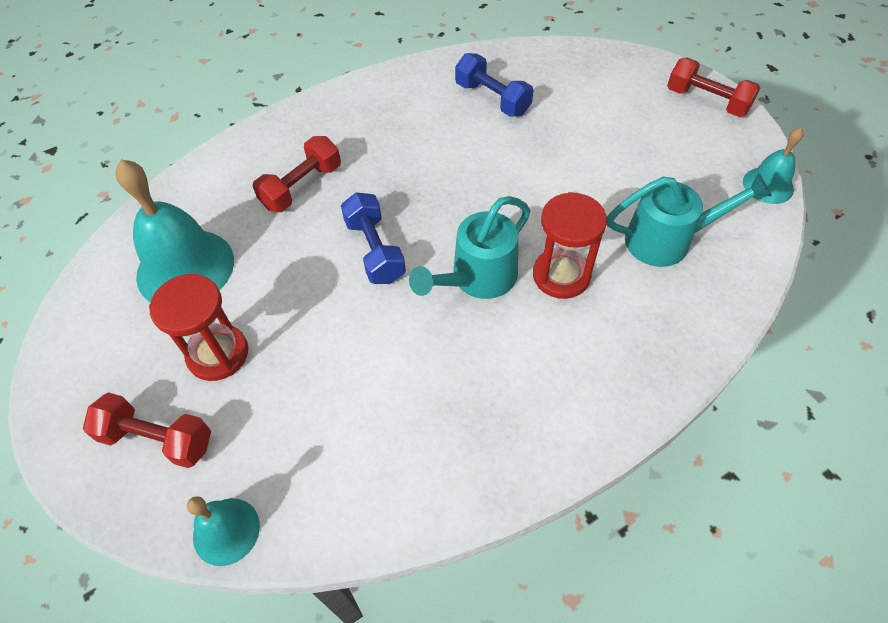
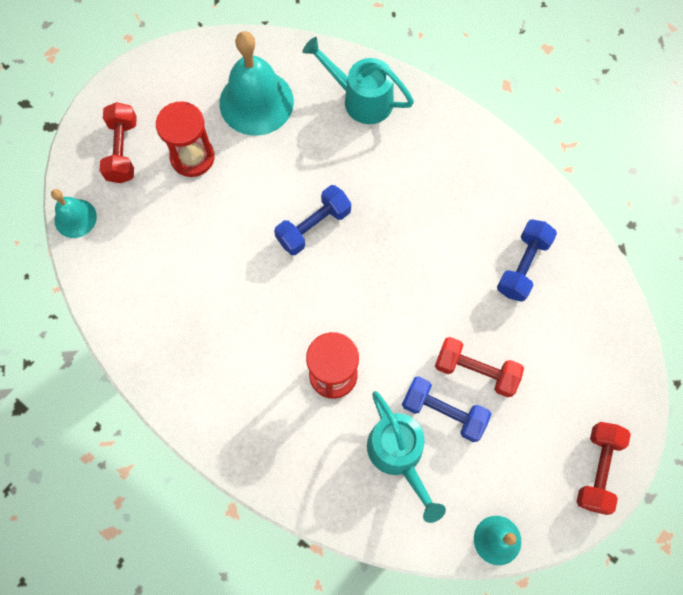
camera: 70 degrees right, 15 degrees up
(302, 187) = (360, 148): red dumbbell -> red dumbbell (475, 371)
(476, 279) = (309, 311): turquoise watering can -> turquoise watering can (360, 98)
(627, 192) = (443, 412): none -> blue dumbbell

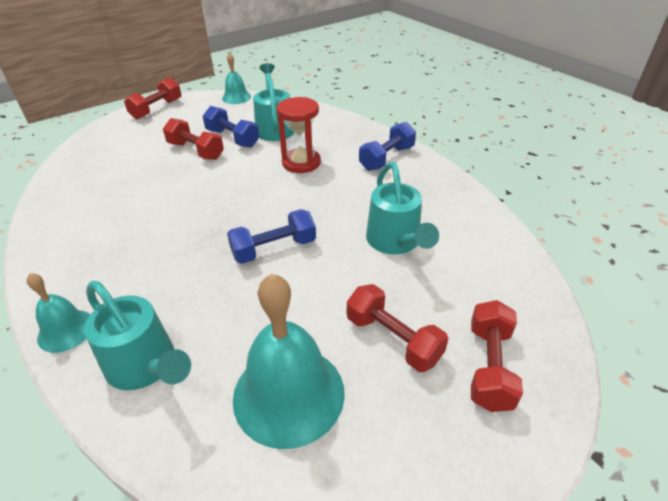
camera: 165 degrees left, 30 degrees down
(75, 218) = (541, 301): turquoise bell -> turquoise bell (66, 330)
(192, 157) = (393, 339): red hourglass -> red dumbbell
(201, 260) = (395, 242): none -> turquoise watering can
(523, 266) = (108, 194): blue dumbbell -> blue dumbbell (387, 158)

